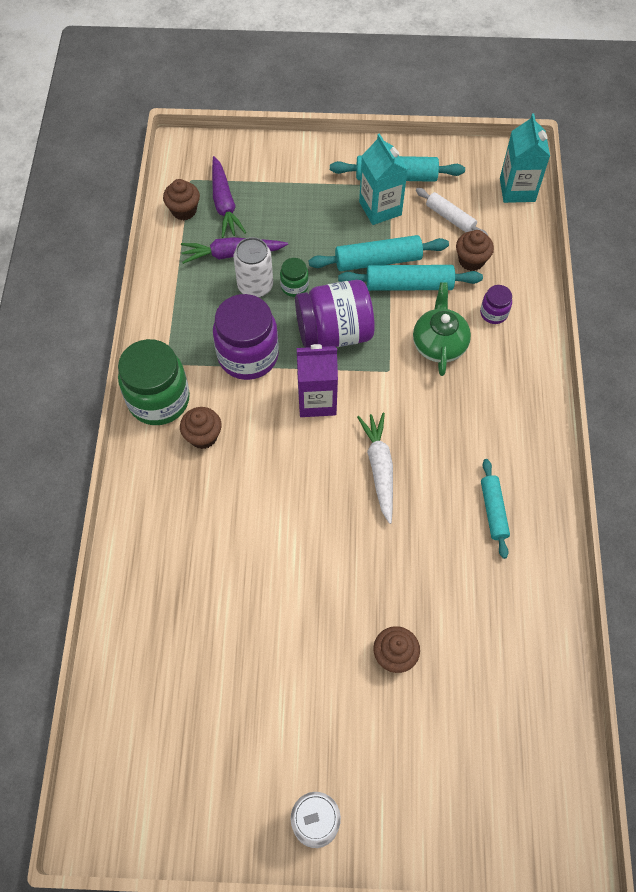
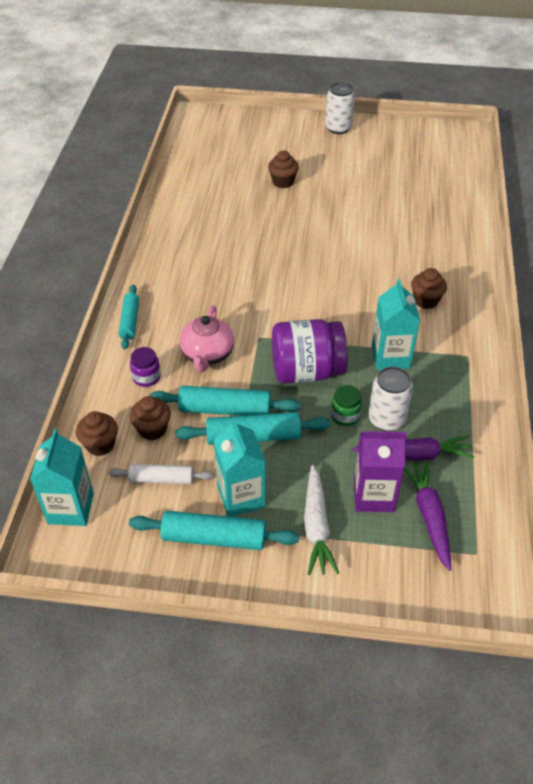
camera: 175 degrees left, 15 degrees down
(159, 400) = (469, 328): green jar -> none
(184, 210) = (477, 511): brown cupcake -> brown cupcake (100, 444)
(248, 355) = (390, 357): purple jar -> turquoise carton
(317, 400) = (327, 319): purple carton -> purple carton (373, 495)
(379, 468) = (278, 272): white carrot -> white carrot (316, 526)
(439, 344) = (207, 355): green teapot -> pink teapot
(450, 218) = (162, 479): white rolling pin -> white rolling pin turned 45 degrees counterclockwise
(493, 511) = (195, 243): turquoise rolling pin -> turquoise rolling pin (130, 321)

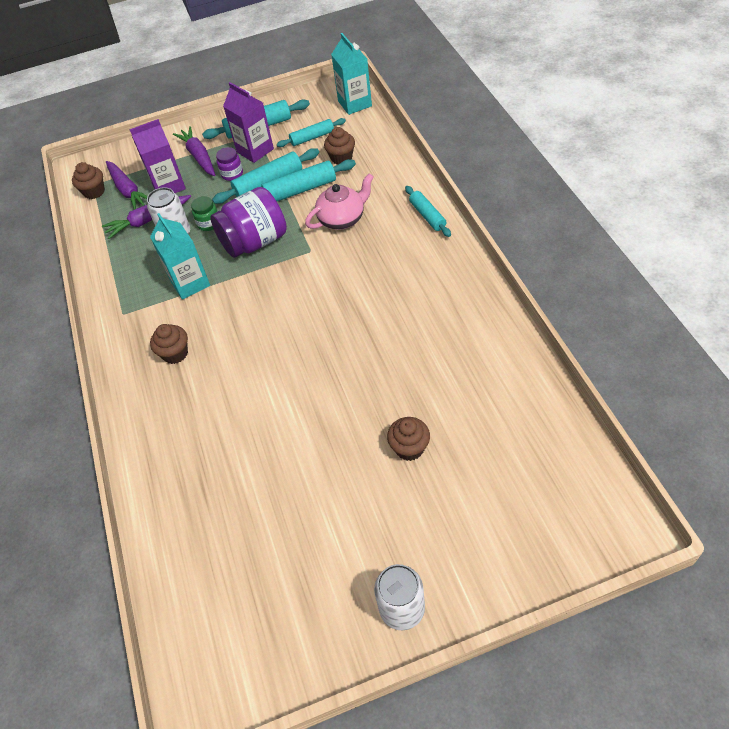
camera: 160 degrees right, 5 degrees up
(100, 444) = (368, 136): brown cupcake -> brown cupcake (94, 192)
(146, 377) = (375, 184): purple jar -> purple jar (232, 174)
(162, 479) = (312, 138): white rolling pin -> turquoise rolling pin
(207, 355) = (342, 219): pink teapot -> pink teapot turned 75 degrees clockwise
(241, 496) = (255, 150): turquoise carton -> purple carton
(316, 526) = (199, 156): white carrot -> purple carrot

